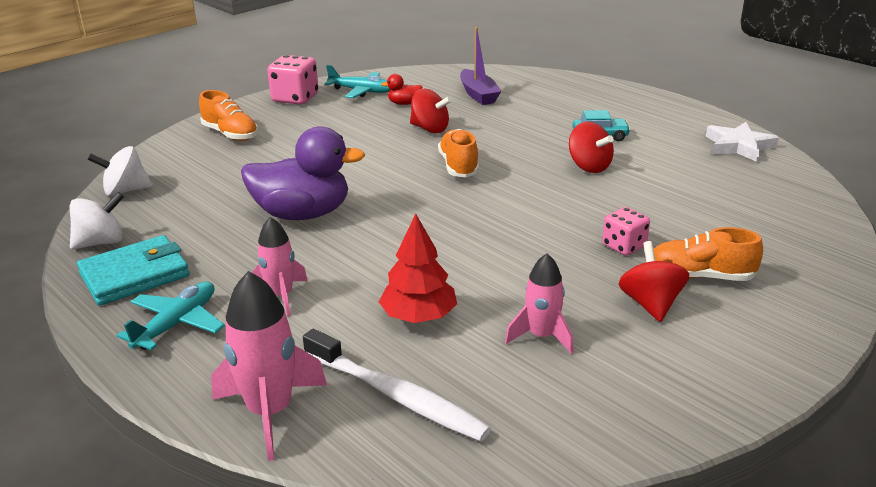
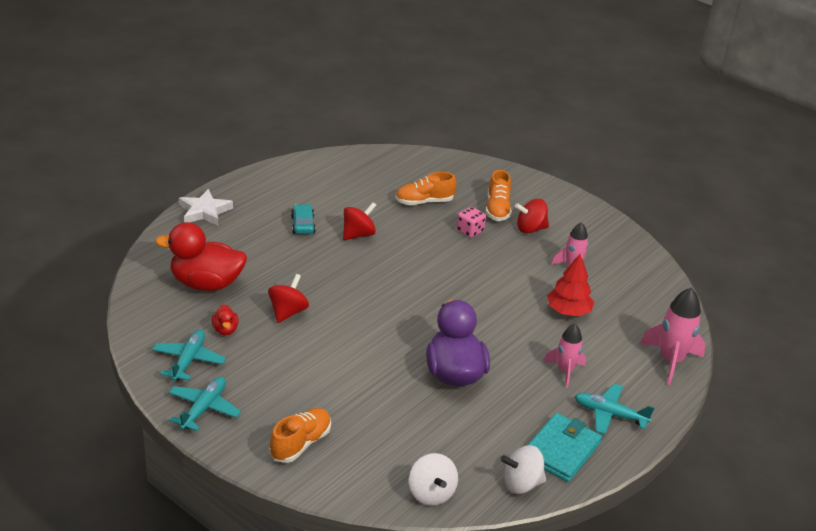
camera: 100 degrees left, 5 degrees up
(101, 242) = (521, 484): white spinning top -> white spinning top turned 60 degrees counterclockwise
(135, 275) = (561, 450): turquoise wallet -> turquoise wallet turned 75 degrees clockwise
(295, 98) = (204, 408): pink dice -> turquoise plane
(396, 396) = (640, 317): white toothbrush -> none
(458, 166) = (362, 296): orange shoe -> orange shoe (424, 202)
(478, 95) = (206, 284): purple boat -> red duck
(738, 146) = (319, 169): white star -> white star (204, 211)

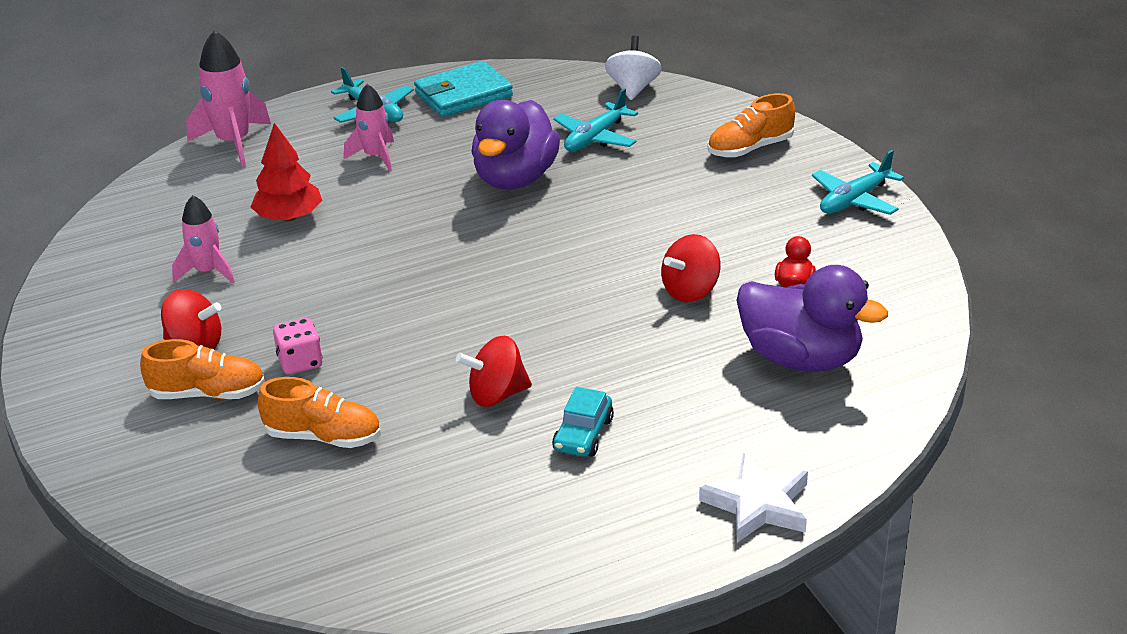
camera: 150 degrees left, 0 degrees up
(188, 360) = (860, 255): turquoise plane -> turquoise plane (595, 138)
(206, 284) = (801, 358): red duck -> purple duck
(497, 209) = (208, 394): orange shoe -> orange shoe turned 60 degrees clockwise
(521, 484) = (533, 79): white spinning top -> none

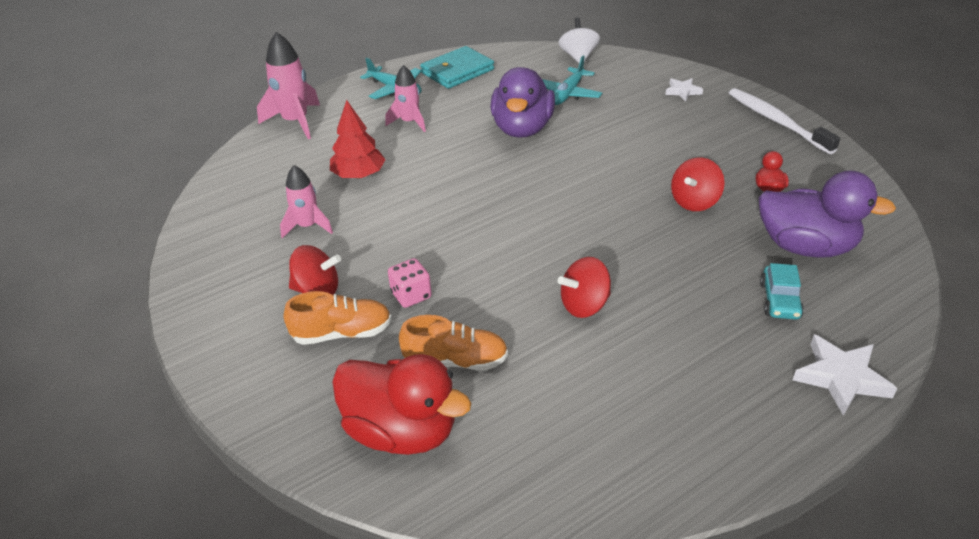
camera: 10 degrees left, 5 degrees up
(238, 499) = (402, 431): none -> red duck
(583, 435) = (670, 332): turquoise car -> turquoise car (779, 300)
(750, 148) = (682, 91): orange shoe -> white star
(854, 200) = (776, 121): turquoise plane -> white toothbrush

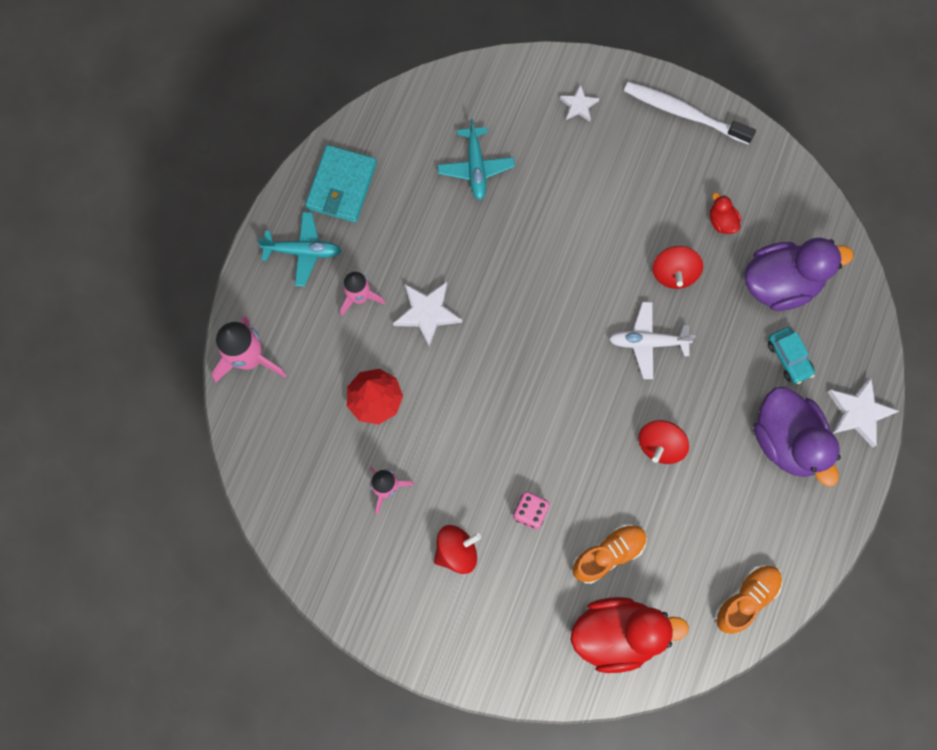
camera: 35 degrees left, 35 degrees up
(342, 333) = (510, 579): orange shoe -> orange shoe (745, 599)
(451, 147) = (427, 313): none -> white star
(522, 129) = (471, 249): purple duck -> purple duck (786, 440)
(578, 57) = (445, 93): white spinning top -> none
(631, 233) = (647, 342): none -> white plane

